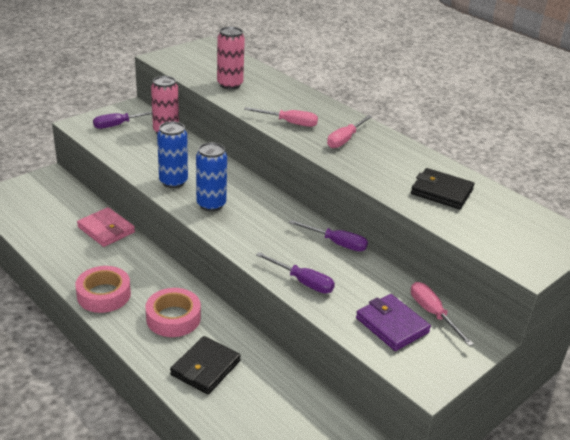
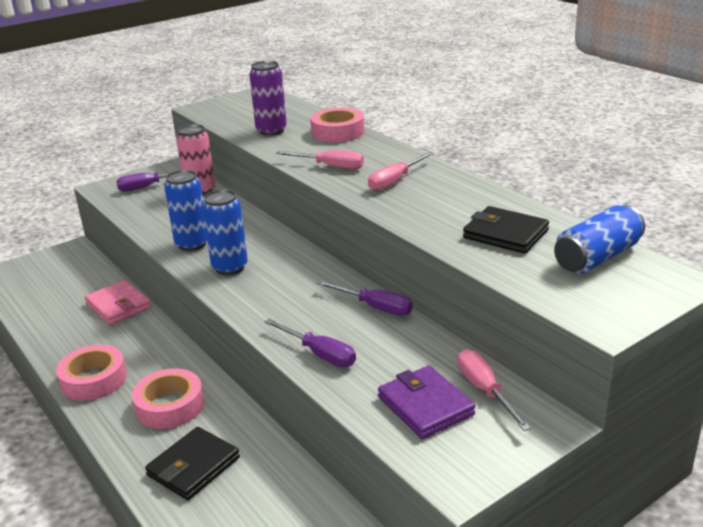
camera: 10 degrees right, 5 degrees down
(230, 84) = (271, 131): pink can -> purple can
(286, 90) = (337, 132): none -> pink tape
(512, 214) = (597, 257): none -> blue can

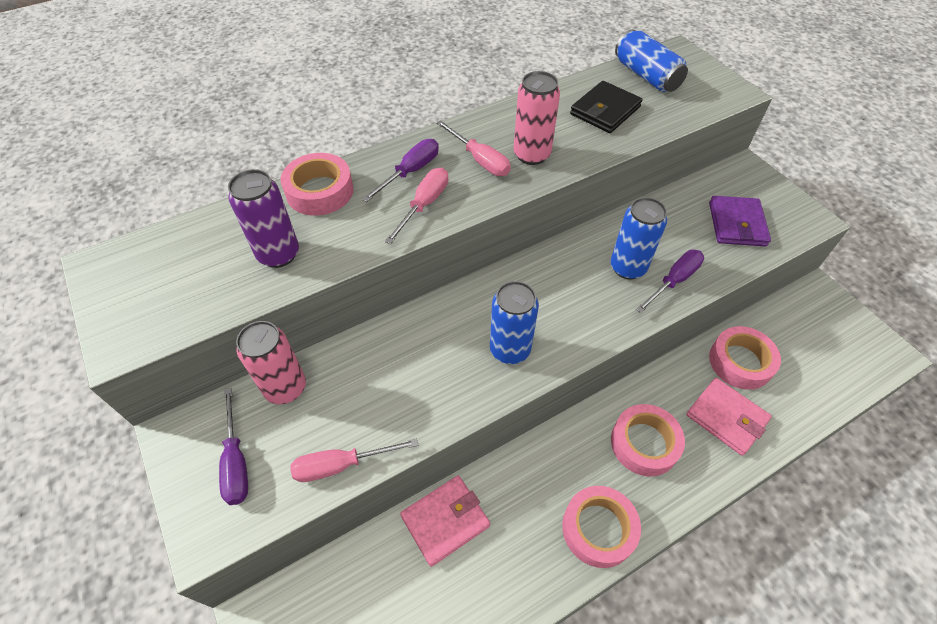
camera: 85 degrees left, 25 degrees up
(192, 244) = (443, 391): blue can -> blue can (628, 267)
(194, 467) = (726, 417): black wallet -> pink wallet
(268, 484) = (740, 362): none -> pink tape
(375, 307) = (601, 237): purple screwdriver -> purple screwdriver (410, 172)
(411, 202) = (531, 155): none -> pink can
(425, 406) = (737, 224): purple wallet -> purple wallet turned 60 degrees counterclockwise
(485, 390) = (715, 191): pink screwdriver -> pink screwdriver (341, 465)

